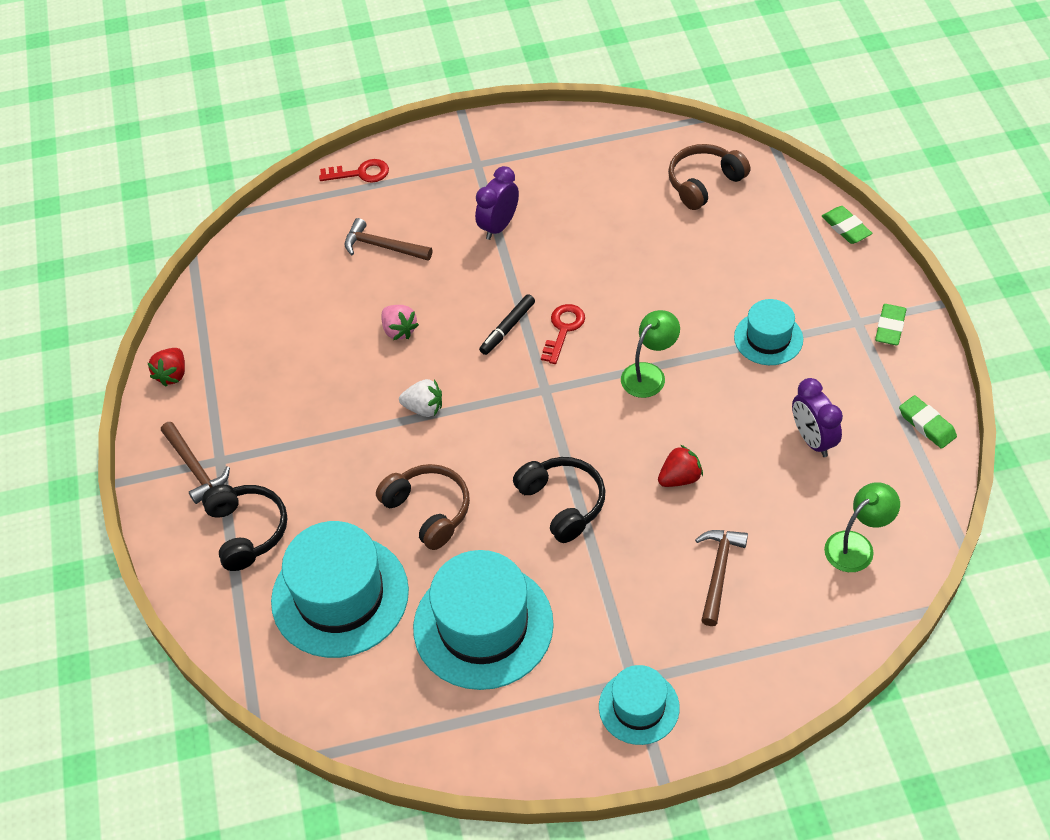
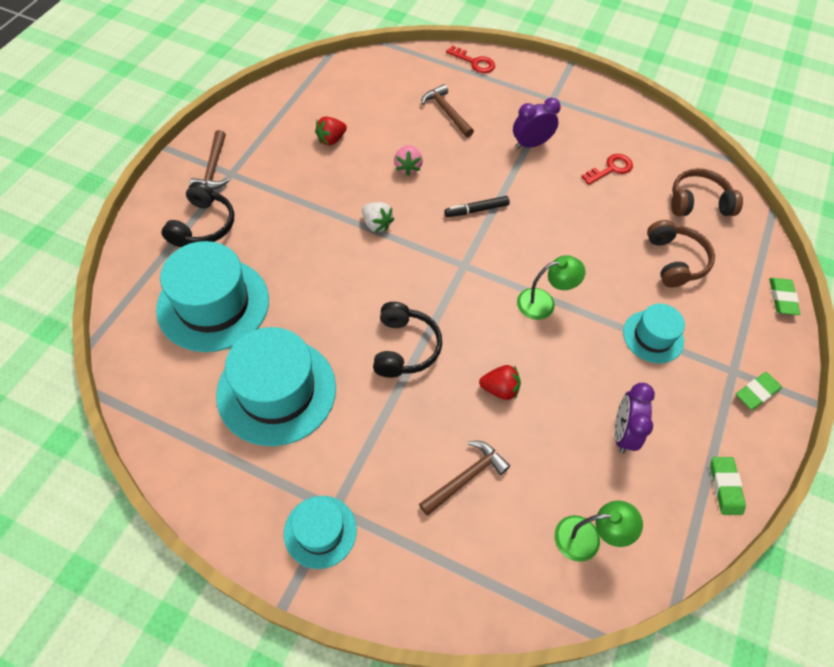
camera: 30 degrees right, 5 degrees up
(172, 375) = (255, 108): red strawberry -> red strawberry (331, 139)
(428, 510) = (317, 290): brown headphones -> brown headphones (675, 261)
(563, 329) = (512, 235): red key -> red key (611, 169)

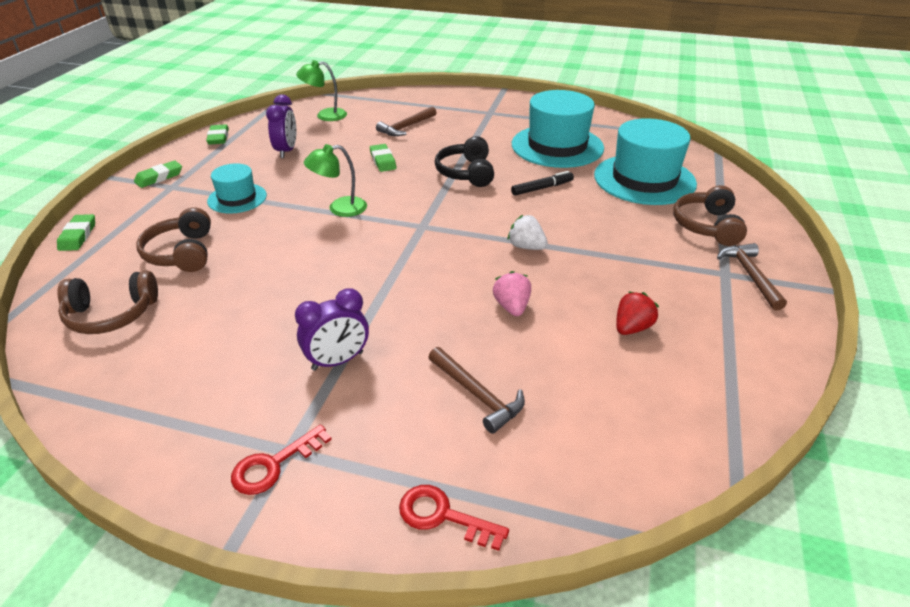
camera: 175 degrees right, 20 degrees down
(203, 225) = (707, 226): black headphones -> brown headphones
(320, 531) = (495, 106): turquoise hat -> none
(476, 210) = (413, 272): black marker -> black marker (542, 188)
(499, 389) = (383, 161): red strawberry -> green eraser
(611, 169) = (220, 342): red key -> red key (274, 465)

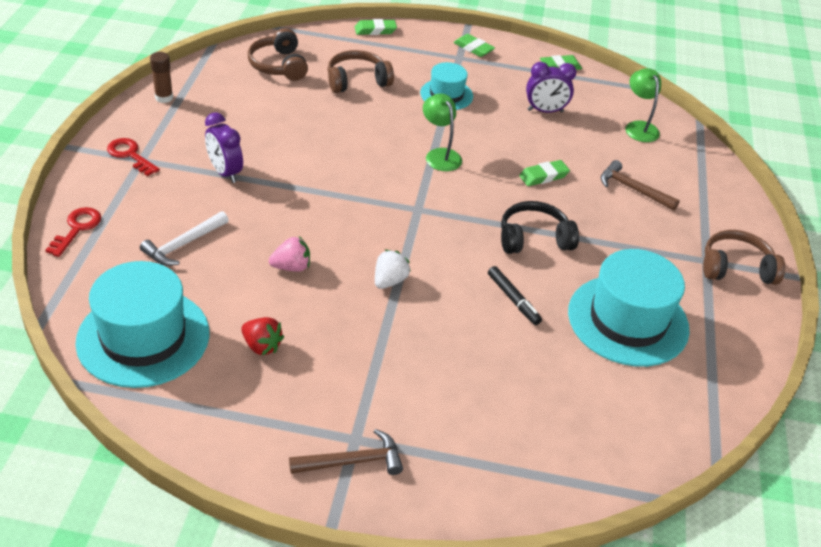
camera: 80 degrees right, 5 degrees up
(133, 433) = (164, 98): none -> brown glue stick
(477, 395) = (183, 244): brown hammer -> white hammer
(644, 179) = (559, 398): turquoise hat -> turquoise hat (143, 337)
(707, 226) = (454, 442): brown headphones -> brown headphones (736, 268)

